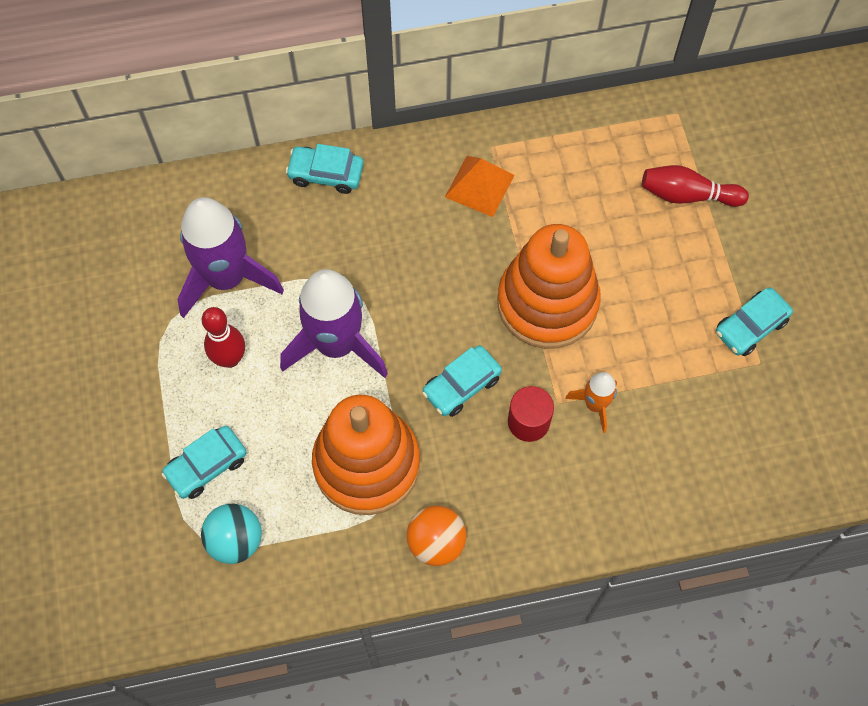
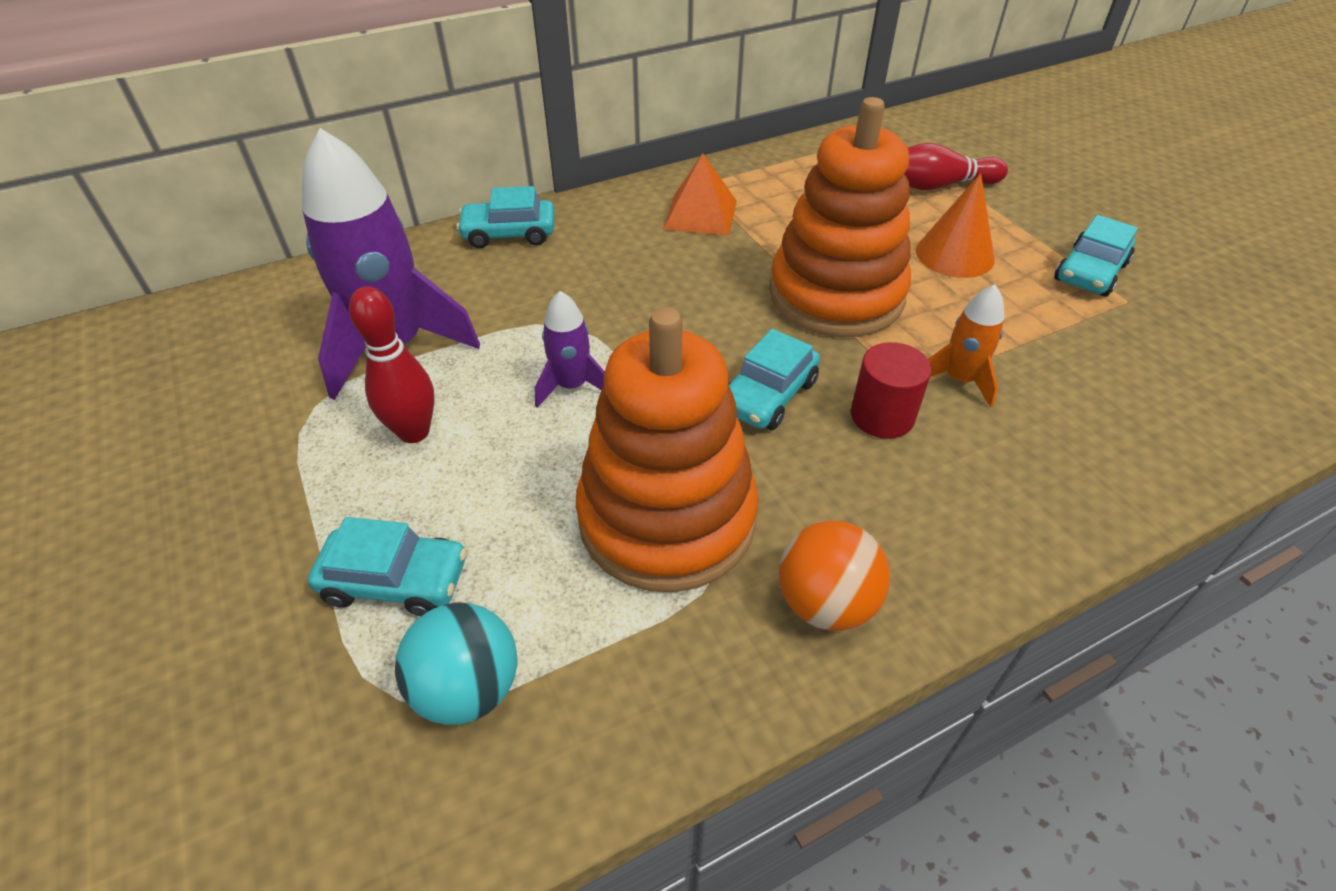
camera: 15 degrees left, 20 degrees down
(206, 466) = (395, 581): turquoise car -> turquoise car turned 120 degrees counterclockwise
(336, 344) = (572, 386): purple rocket -> purple rocket, size x0.49
(657, 282) = (954, 255): none -> orange cone

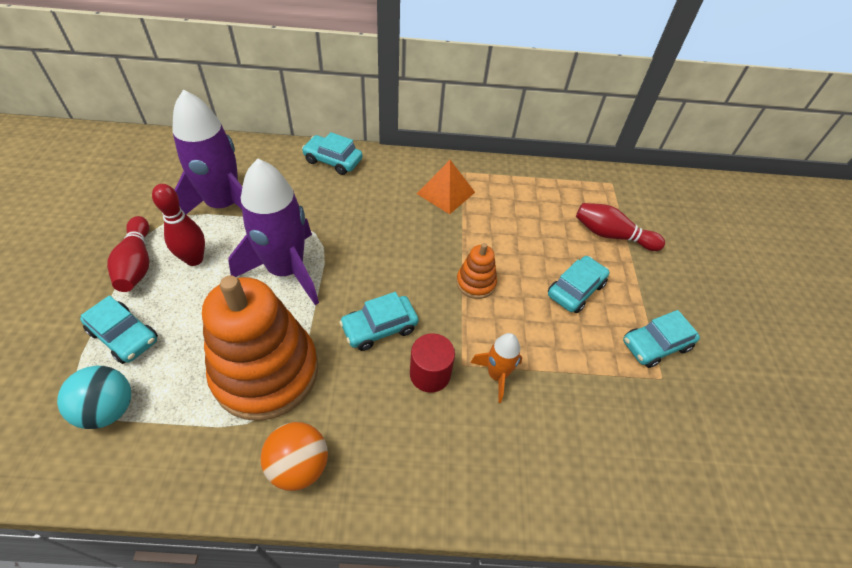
camera: 25 degrees right, 5 degrees up
(321, 478) = (137, 263): none -> red bowling pin
(572, 386) = (286, 270): purple rocket -> purple rocket, size x2.03
(836, 295) = (475, 283): orange stacking toy -> orange stacking toy, size x0.45
(954, 255) = (575, 290): orange cone -> turquoise car

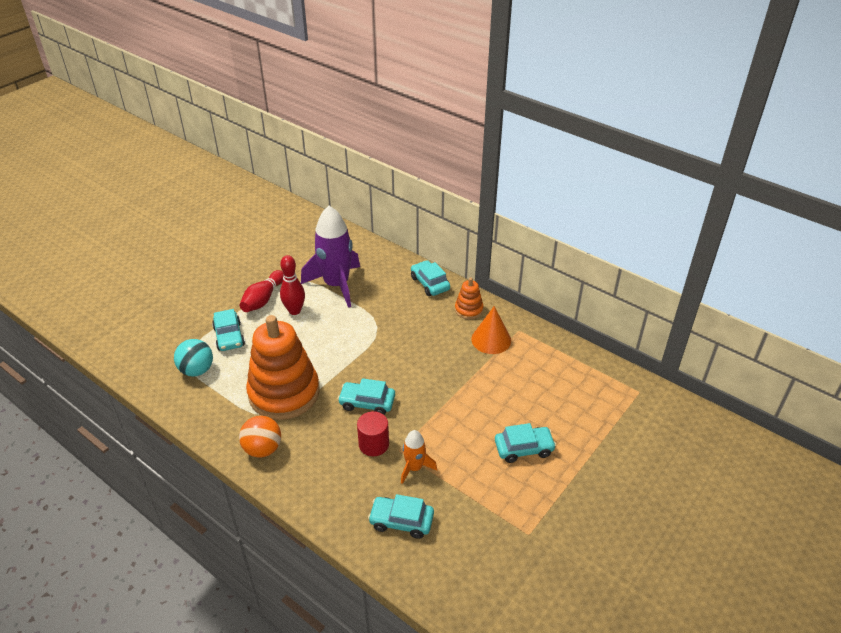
camera: 40 degrees right, 10 degrees down
(286, 270) = (341, 342): purple rocket -> none
(446, 193) = (491, 339): orange pyramid -> orange cone
(475, 283) = (454, 408): orange stacking toy -> orange stacking toy (468, 310)
(612, 235) = (594, 428): red bowling pin -> none
(655, 345) = (547, 513): turquoise car -> turquoise car (401, 521)

